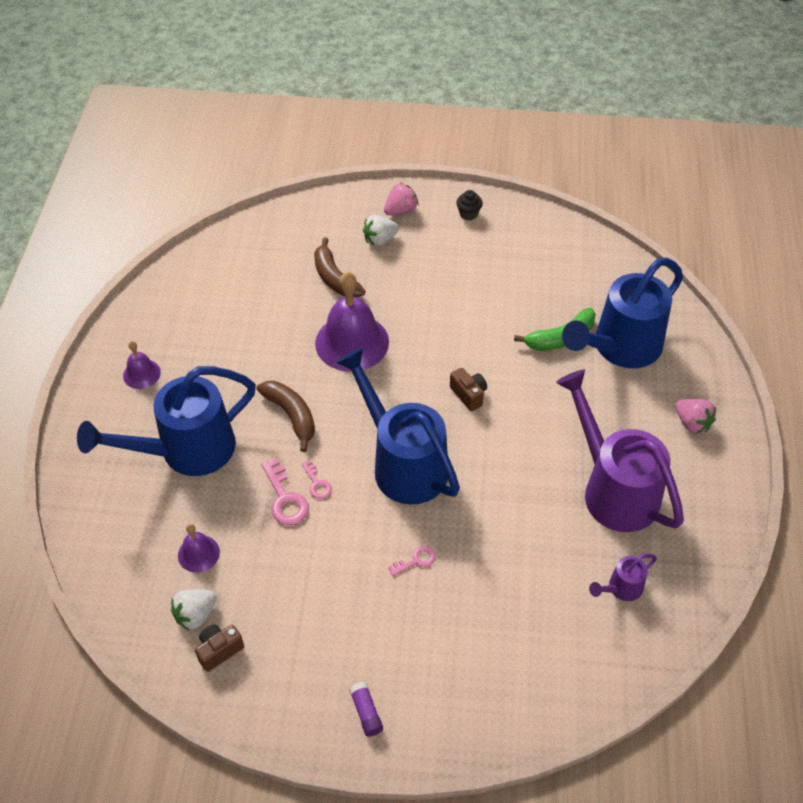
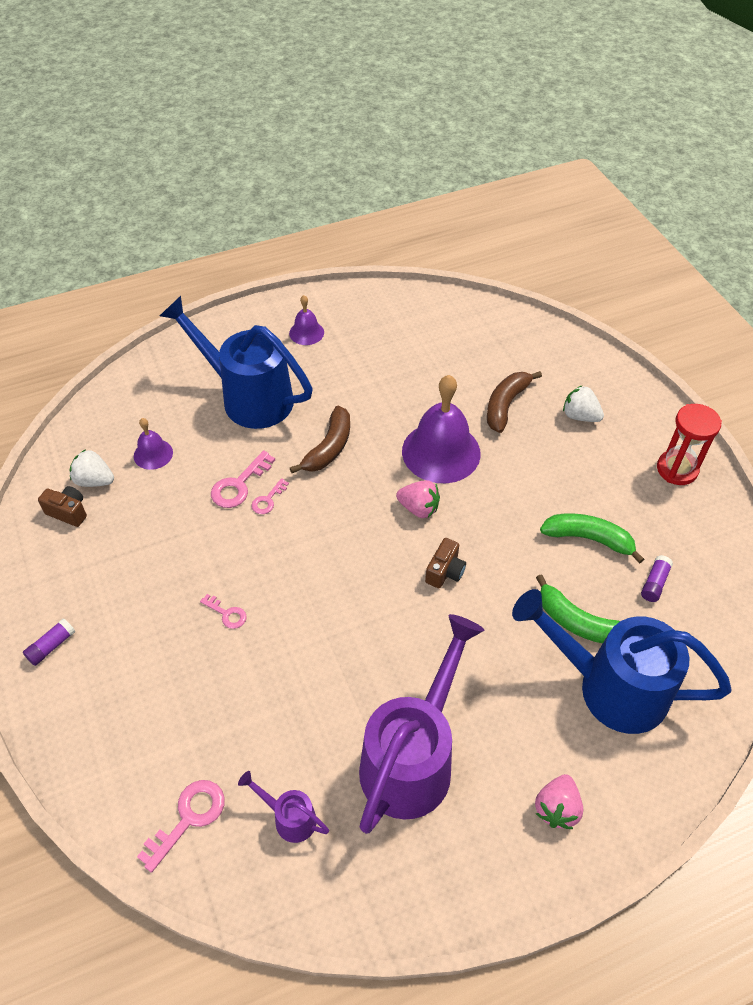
camera: 60 degrees right, 0 degrees up
(401, 210) = (631, 414): pink strawberry -> pink strawberry (418, 508)
(403, 464) = (329, 555): blue watering can -> none
(468, 214) = (677, 469): black cupcake -> red hourglass
(495, 295) = (588, 539): none -> green banana
(555, 279) = (654, 583): none -> purple glue stick
(588, 658) = (188, 818): none -> pink key

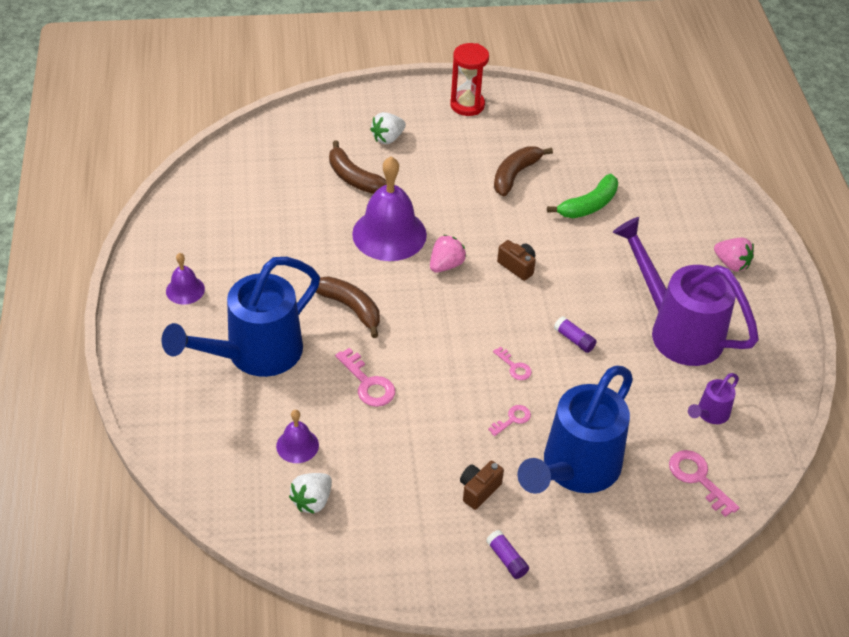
camera: 75 degrees left, 5 degrees down
(68, 512) = (346, 529): brown camera -> brown camera (479, 490)
(268, 500) = (395, 365): pink key -> pink key (514, 367)
(588, 539) = (515, 175): green banana -> brown banana
(610, 687) = (647, 207): blue watering can -> blue watering can (575, 469)
(654, 583) = (567, 154): purple glue stick -> purple glue stick (574, 339)

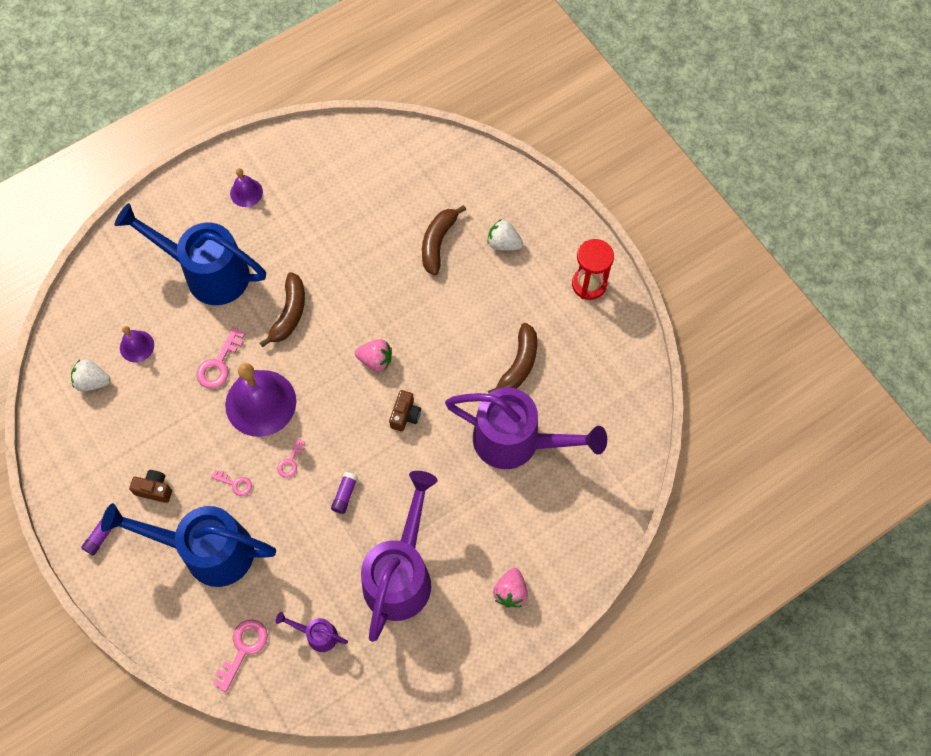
camera: 65 degrees right, 20 degrees up
(389, 234) = (387, 301): purple bell -> purple bell (260, 403)
(515, 175) = (519, 364): brown banana -> brown banana turned 105 degrees clockwise
(589, 205) = (516, 441): green banana -> purple watering can

